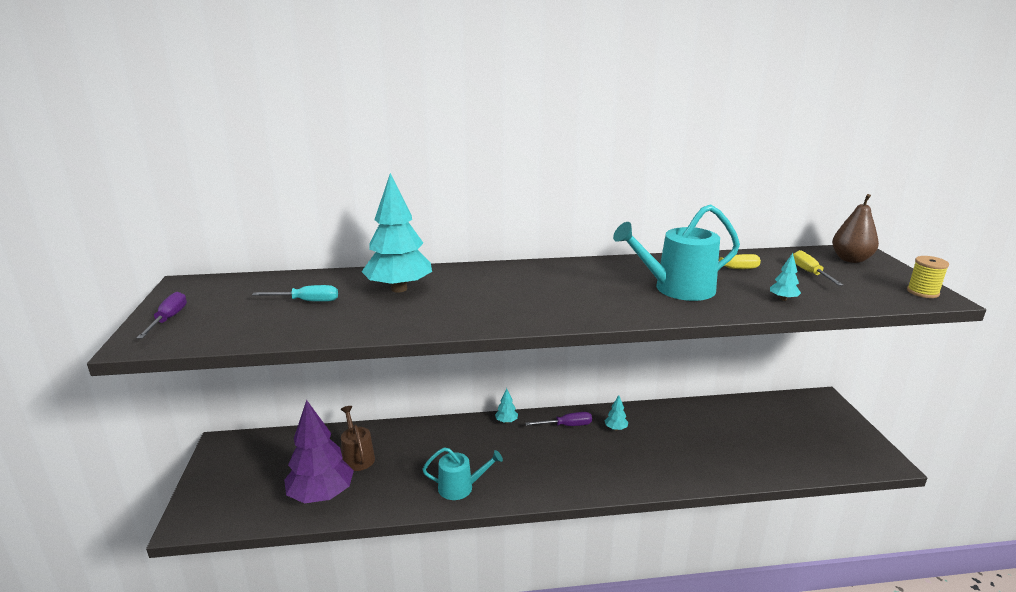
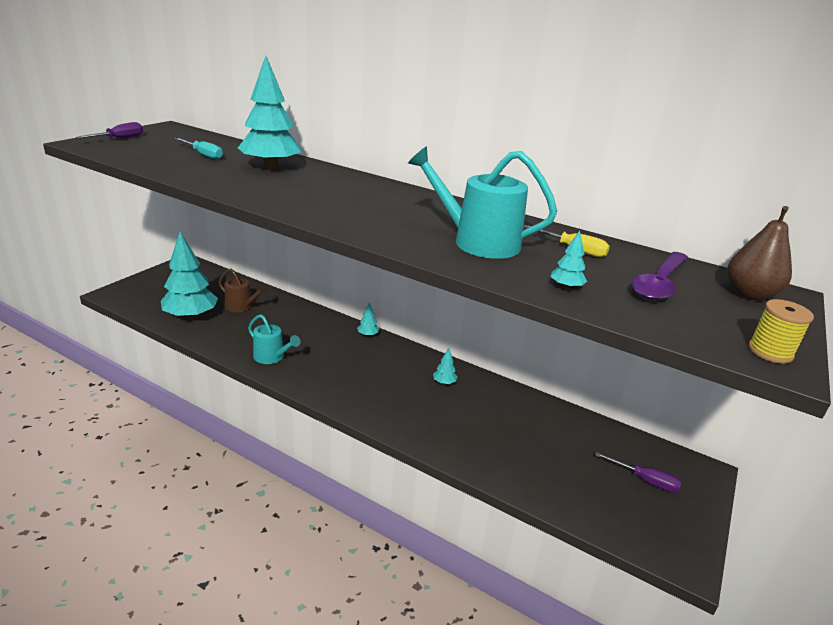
camera: 35 degrees right, 5 degrees up
(321, 495) = (191, 316): purple tree -> turquoise tree
(357, 457) = (242, 306): brown watering can -> brown watering can turned 105 degrees clockwise
(566, 425) = (408, 360): purple screwdriver -> purple screwdriver (645, 480)
(810, 273) = (659, 284): yellow screwdriver -> purple spoon

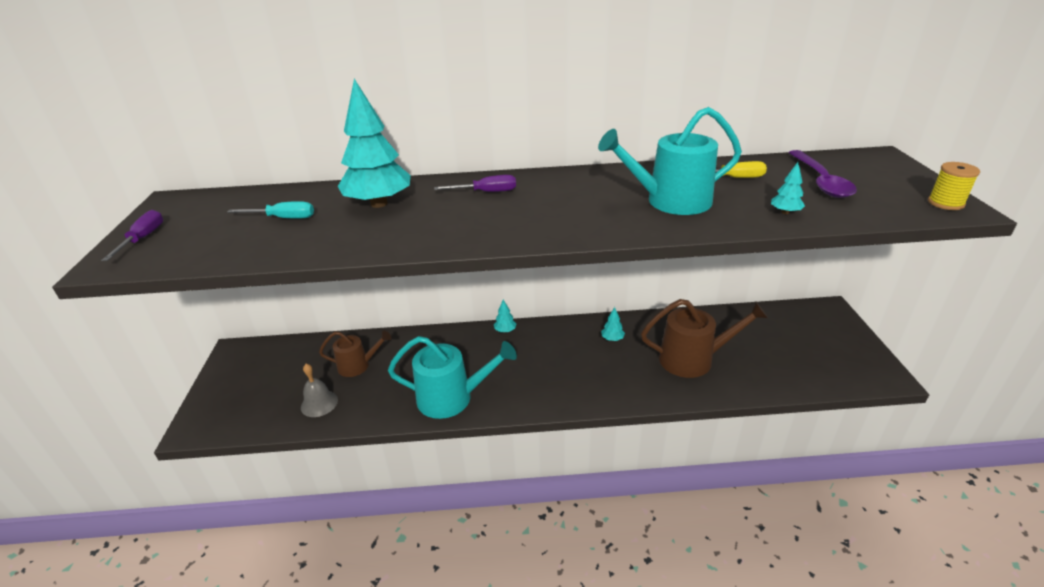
camera: 30 degrees left, 5 degrees up
(191, 316) = (319, 403): turquoise tree -> grey bell
(272, 357) = (451, 398): turquoise watering can -> turquoise watering can, size x1.63
(494, 433) = (692, 359): none -> brown watering can
(645, 480) = (810, 336): purple screwdriver -> purple screwdriver (486, 192)
(749, 294) = (869, 165): brown pear -> none

